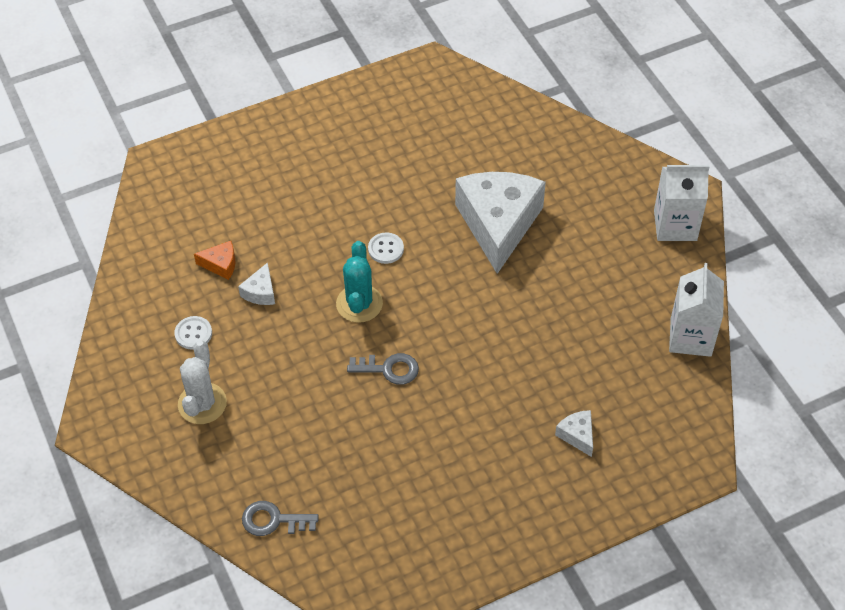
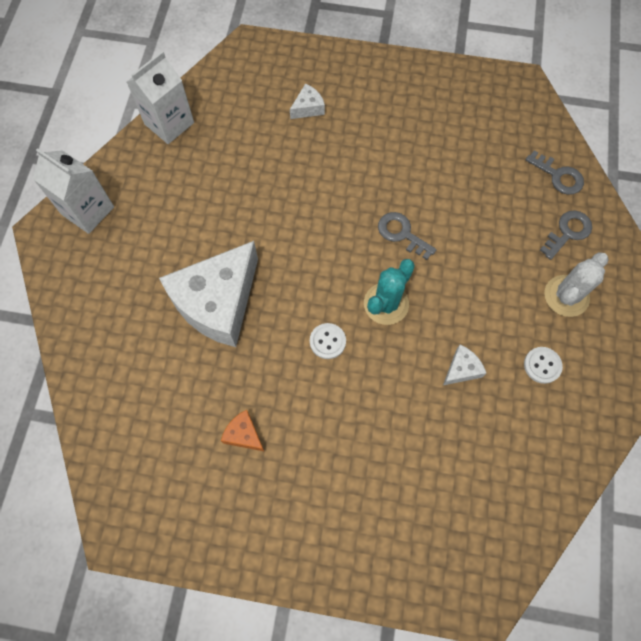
camera: 145 degrees left, 15 degrees up
(220, 264) = (481, 422): orange cheese -> orange cheese (244, 434)
(232, 465) = (568, 232): none -> grey key
(577, 435) = (308, 108): white cheese -> white cheese turned 135 degrees counterclockwise

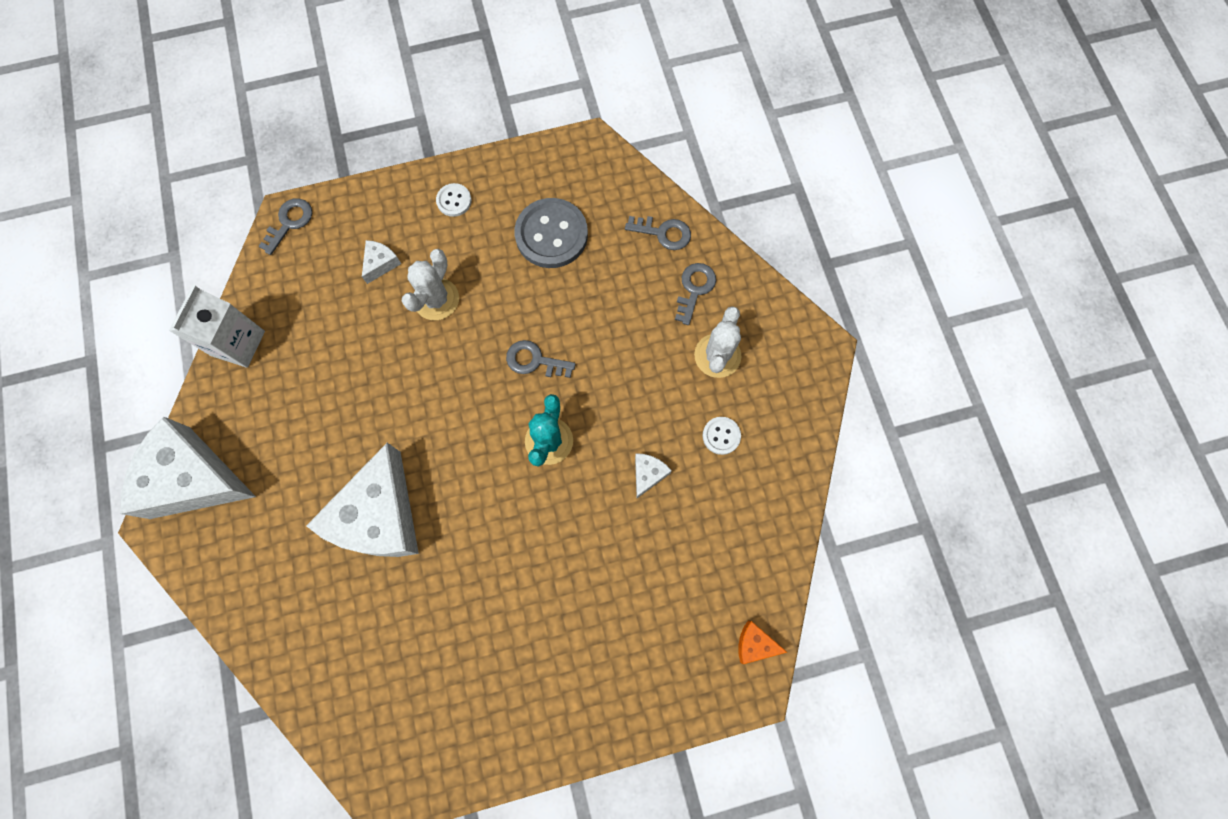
camera: 25 degrees left, 5 degrees up
(88, 210) = (194, 479): white carton -> white cheese
(244, 434) = (465, 637): orange cheese -> orange cheese (755, 644)
(250, 50) = (289, 222): none -> grey key
(327, 341) = (507, 505): white button -> white button (454, 201)
(340, 153) = (436, 299): none -> white cactus
(459, 140) = (551, 235): none -> grey button

